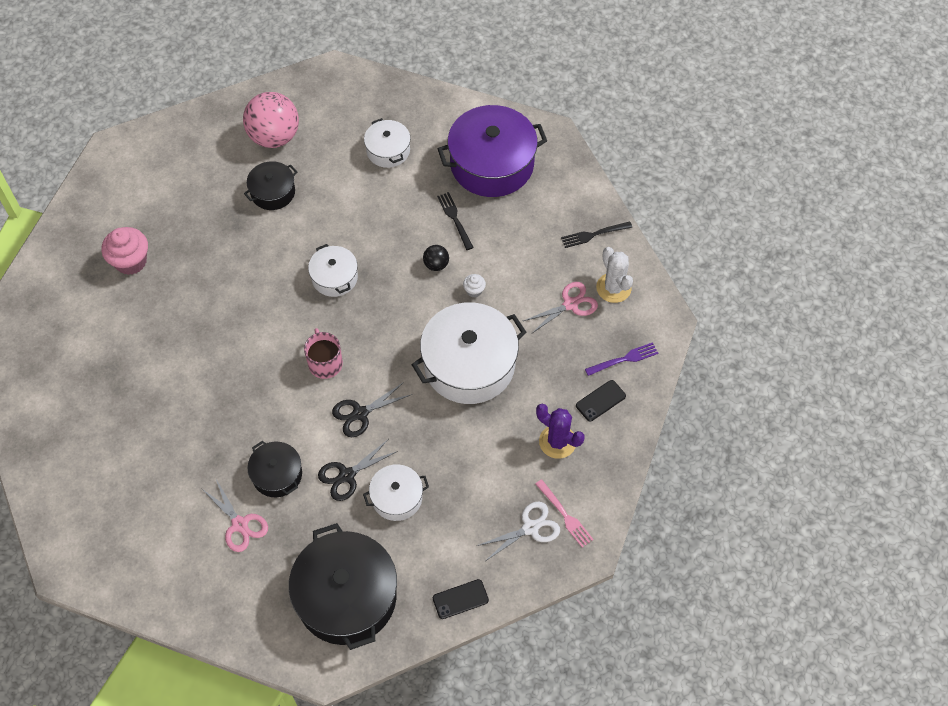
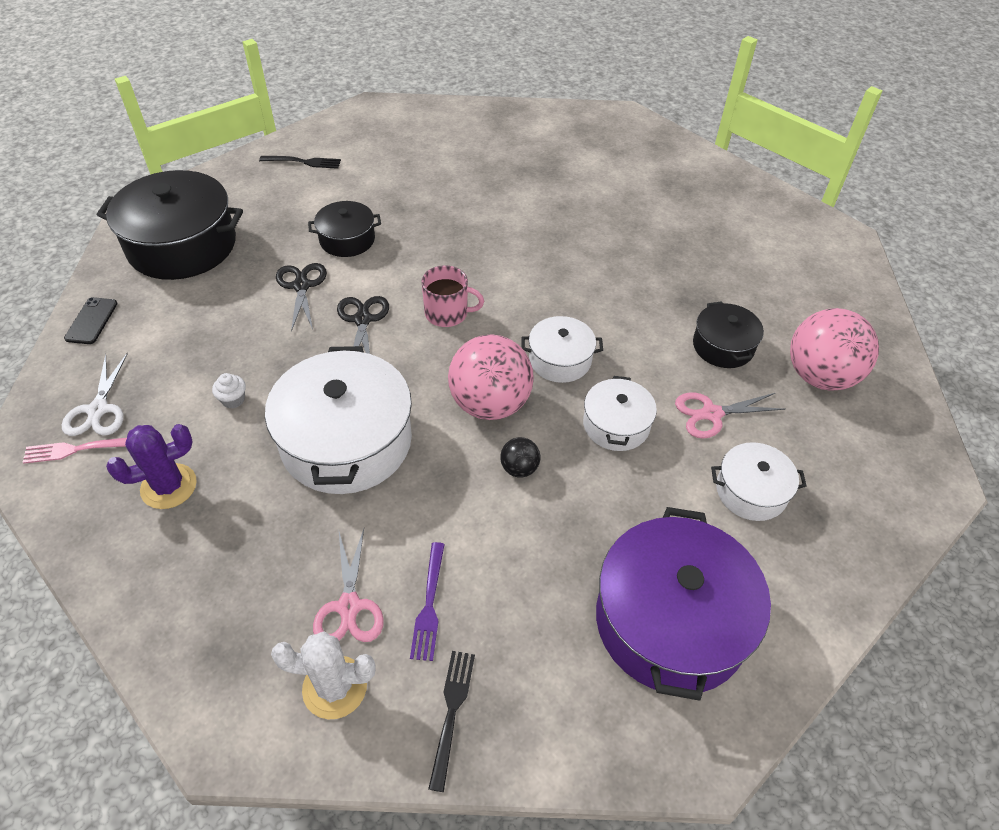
camera: 115 degrees right, 10 degrees down
(131, 261) = (674, 212): pink cupcake -> none
(240, 524) = (319, 203): pink scissors -> pink scissors (711, 414)
(395, 300) = (490, 404): none -> pink ball
(397, 498) = (242, 314): white pot -> white pot (616, 425)
(455, 219) = (585, 523): black fork -> black fork (303, 162)
(474, 291) = (451, 494): white cupcake -> white cupcake (233, 400)
(600, 401) = (177, 566): black phone -> none
(624, 359) = (210, 633): purple fork -> purple fork (429, 604)

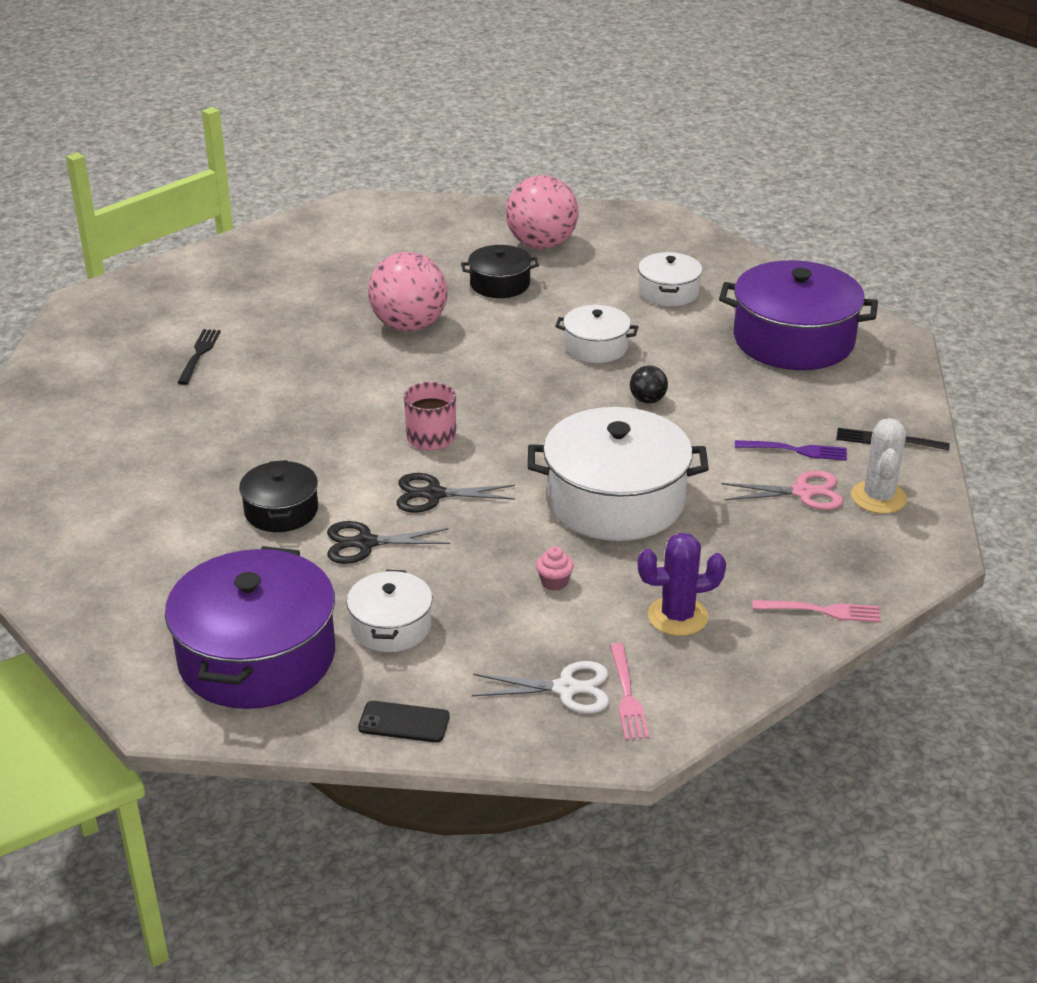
camera: 85 degrees left, 15 degrees down
(149, 607) = (821, 611): none -> pink fork
(169, 486) = (677, 616): purple cactus -> purple cactus turned 75 degrees counterclockwise
(182, 245) = (257, 656): black pot -> purple pot
(233, 400) = (554, 582): white cupcake -> pink cupcake
(303, 162) = (88, 557): black fork -> black fork (199, 354)
(490, 404) = (567, 413): pink ball -> pink ball (409, 325)
(560, 360) = (510, 371): white pot -> white pot (391, 626)
(711, 414) = (584, 299): pink scissors -> none

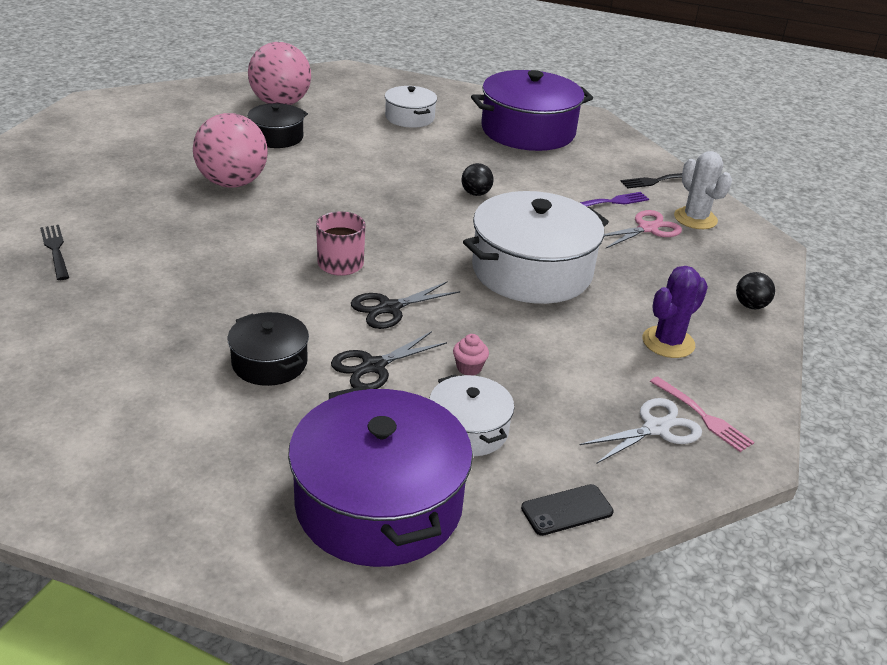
camera: 35 degrees left, 0 degrees up
(554, 582) = (556, 347): pink cupcake -> pink cupcake (469, 368)
(596, 347) = (398, 165): white pot -> none
(821, 611) = (750, 305): pink fork -> black ball

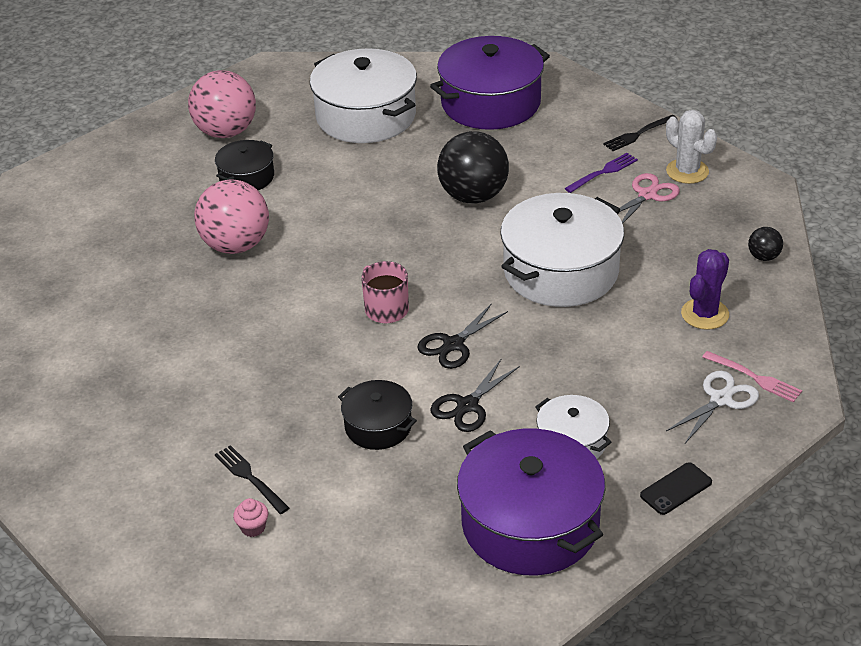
camera: 10 degrees left, 5 degrees up
(55, 250) = (118, 366): black fork -> black fork (250, 478)
(410, 117) = (366, 116): white pot -> white pot, size x1.90
(469, 368) = (548, 385): pink cupcake -> pink cupcake (253, 527)
(476, 193) = (473, 196): black ball -> black ball, size x2.21

